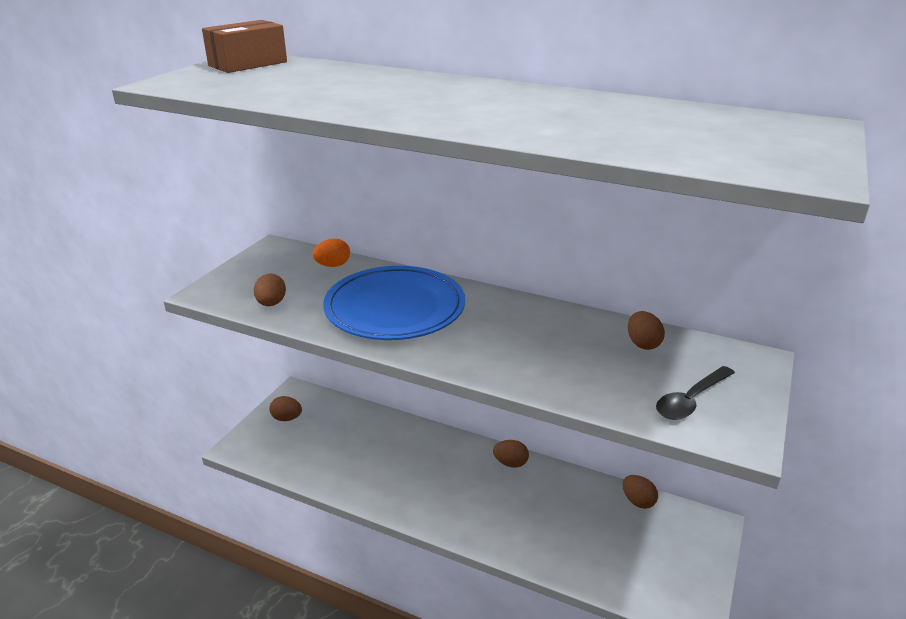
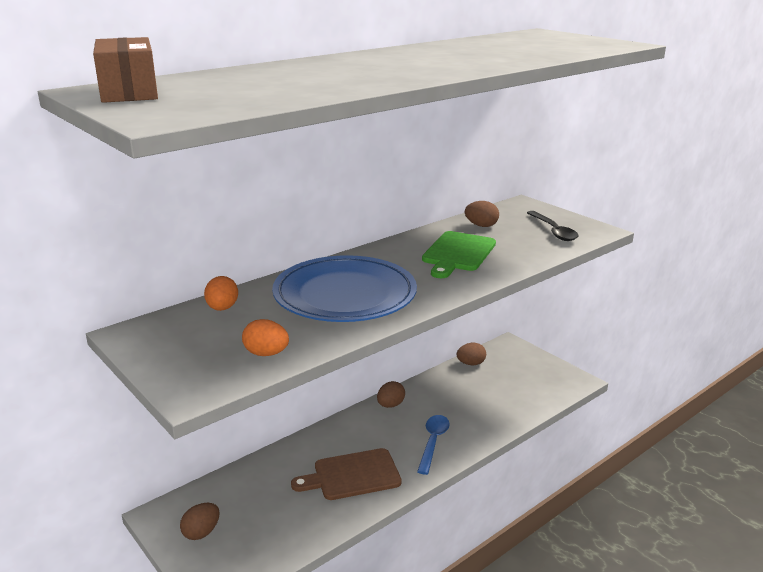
camera: 65 degrees left, 5 degrees down
(271, 303) = (266, 354): brown egg -> orange egg
(392, 473) = (352, 475): none -> brown cutting board
(473, 512) = (433, 442): none -> blue spoon
(546, 345) = (458, 253): none -> green cutting board

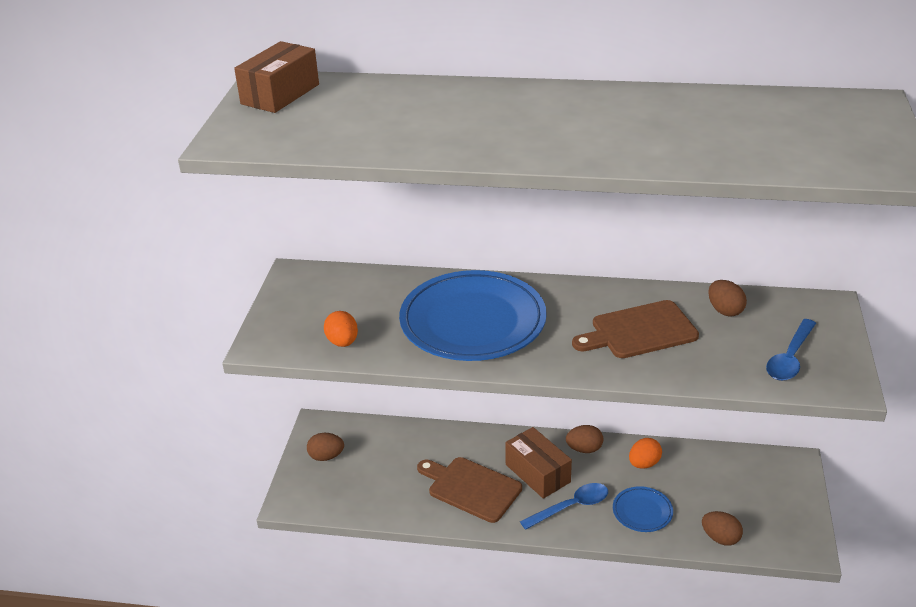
camera: 50 degrees right, 10 degrees up
(222, 308) = (375, 284): orange egg -> orange egg (644, 464)
(383, 437) = (537, 473): none -> brown box
(458, 253) = (639, 331): green cutting board -> brown cutting board
(471, 363) = (720, 458): brown egg -> brown egg (720, 538)
(475, 417) = (642, 511): none -> blue plate
(553, 231) = (790, 358): black spoon -> blue spoon

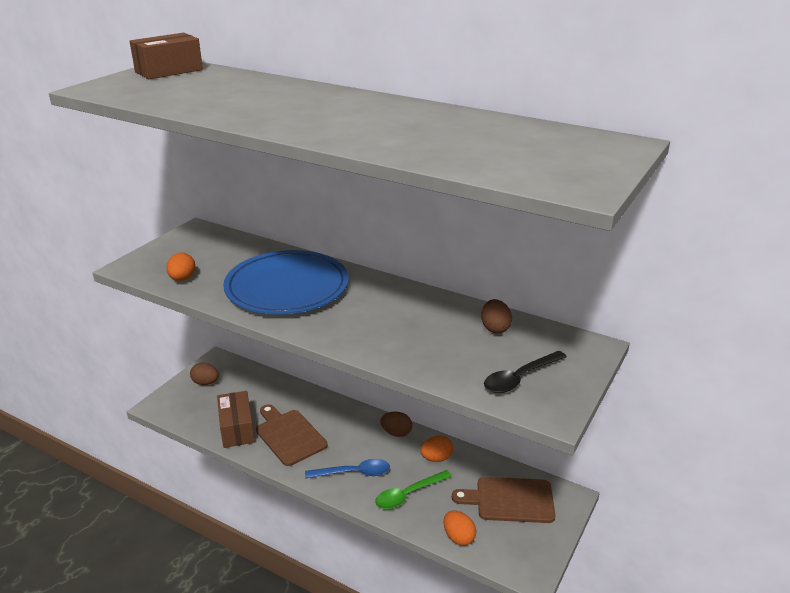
camera: 20 degrees right, 5 degrees down
(537, 473) = (347, 440): brown box -> brown box (237, 428)
(639, 331) = (409, 325): brown cutting board -> brown cutting board (510, 500)
(642, 511) = (408, 495): blue plate -> green spoon
(720, 538) = (458, 537): brown egg -> orange egg
(790, 358) = (519, 378): blue spoon -> black spoon

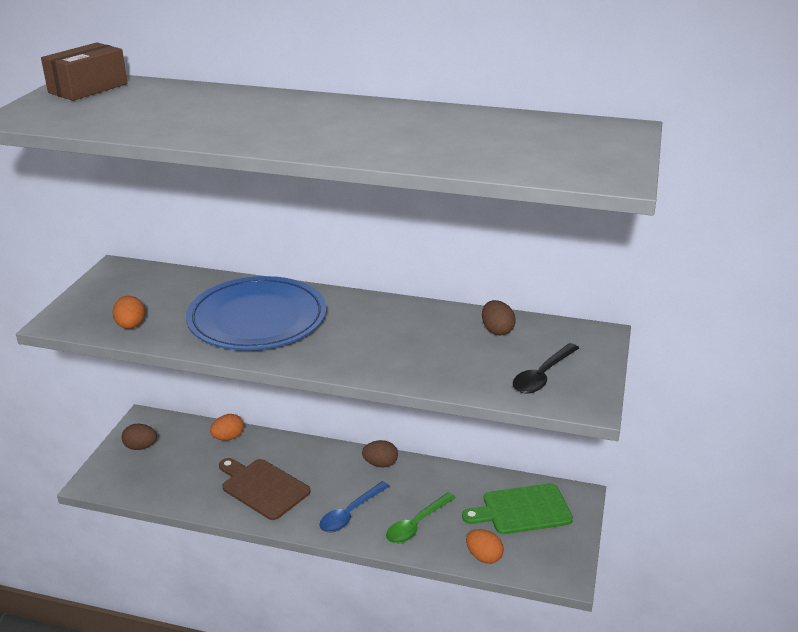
camera: 15 degrees left, 0 degrees up
(237, 428) = (199, 491): brown box -> none
(354, 473) = (350, 513): blue spoon -> blue spoon turned 150 degrees clockwise
(436, 458) = (432, 482): orange egg -> orange egg (228, 437)
(510, 500) = (522, 510): brown cutting board -> green cutting board

